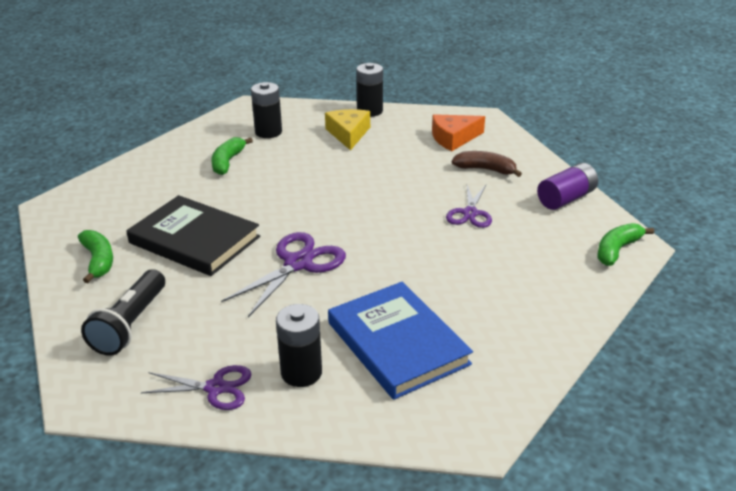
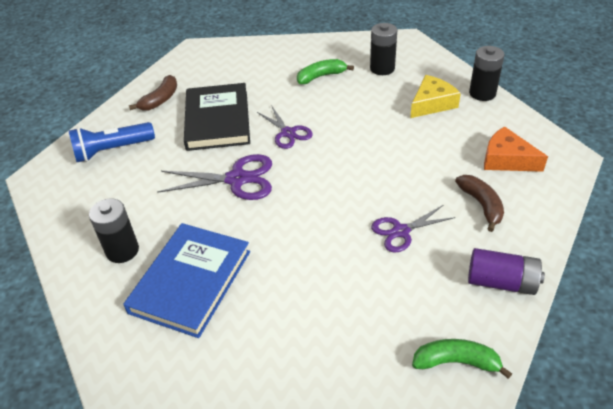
camera: 55 degrees right, 10 degrees up
(98, 261) = (160, 99): green banana -> brown banana
(130, 325) = (112, 150): black flashlight -> blue flashlight
(216, 388) = (81, 221): purple scissors -> purple scissors (288, 133)

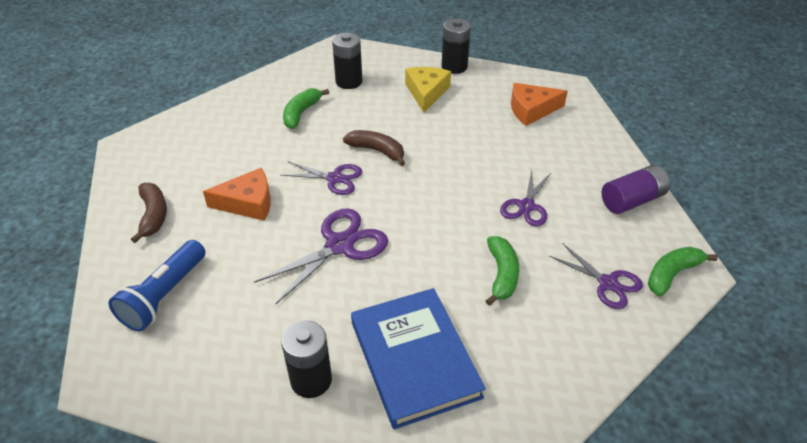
camera: 45 degrees left, 0 degrees up
(218, 120) = (248, 203): black book -> orange cheese
(316, 268) = (502, 274): none -> green banana
(389, 330) = (607, 283): none -> purple scissors
(481, 205) = (555, 153): brown banana -> brown banana (377, 151)

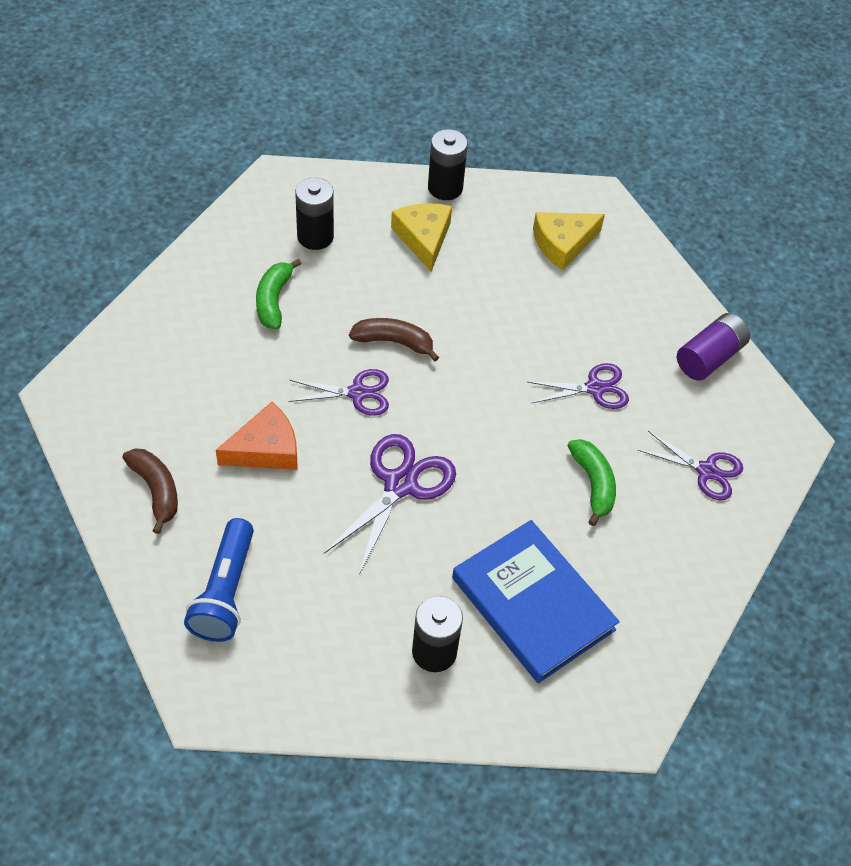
camera: 20 degrees left, 10 degrees up
(526, 206) = (595, 388): purple scissors -> purple scissors turned 105 degrees counterclockwise
(531, 110) = (563, 244): orange cheese -> yellow cheese
(672, 274) = (769, 445): green banana -> none

